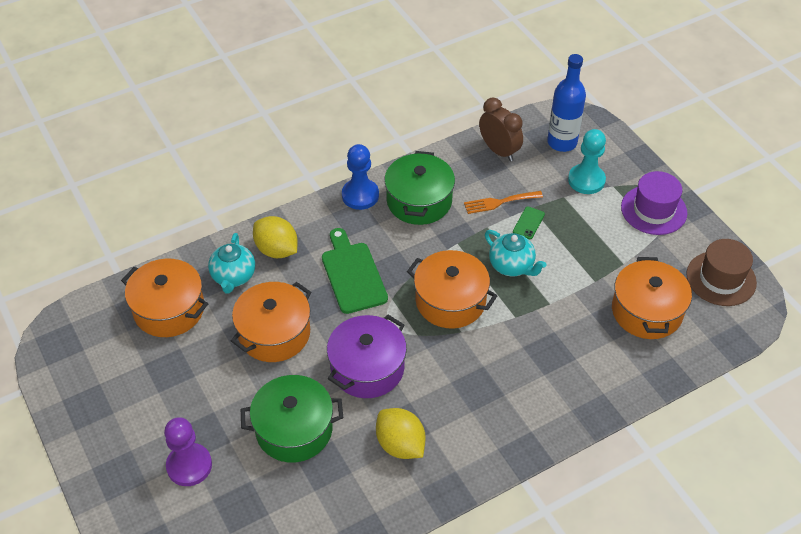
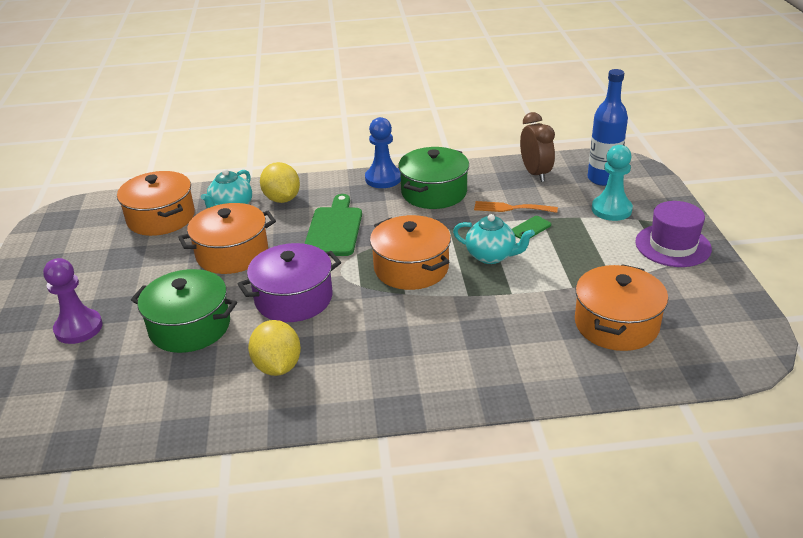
camera: 25 degrees right, 15 degrees down
(512, 266) = (491, 256): turquoise teapot -> turquoise teapot turned 45 degrees counterclockwise
(721, 278) = (722, 317): brown hat -> none

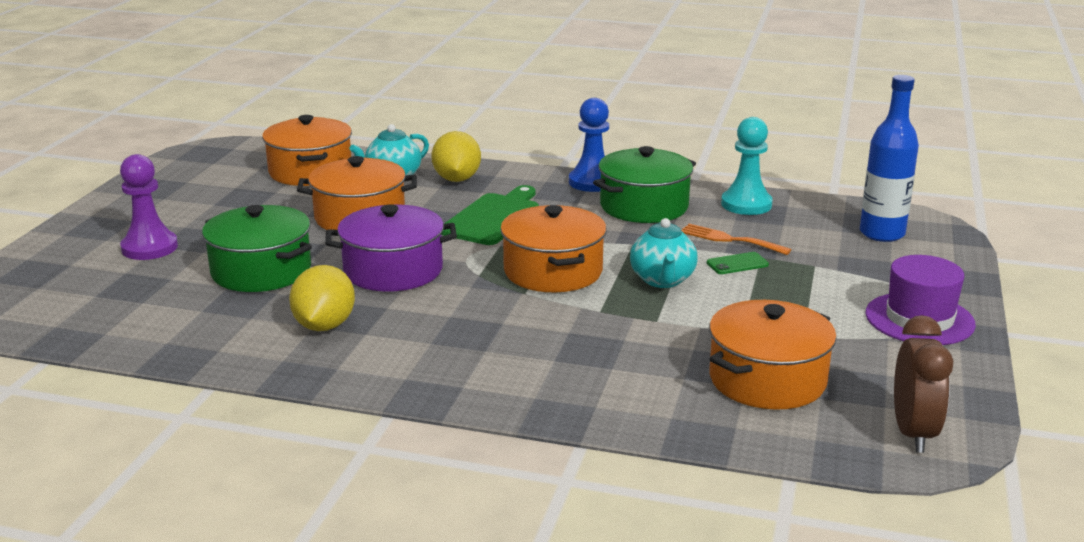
camera: 20 degrees right, 10 degrees down
(491, 256) = (662, 280): turquoise teapot -> turquoise teapot turned 45 degrees clockwise
(535, 173) = (793, 212): brown clock -> brown clock (913, 433)
(611, 209) = (865, 266): turquoise pawn -> turquoise pawn (746, 204)

